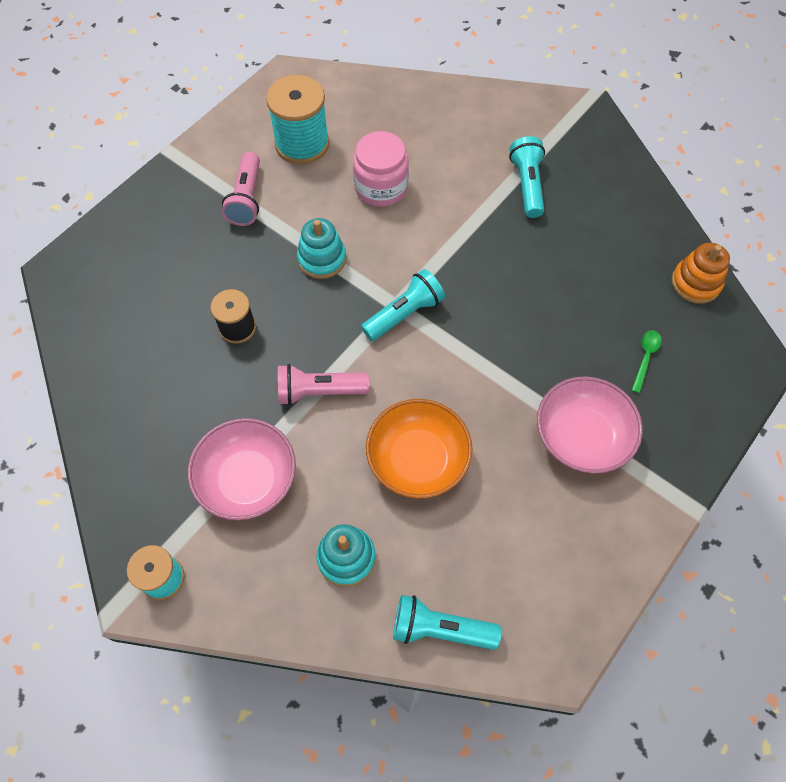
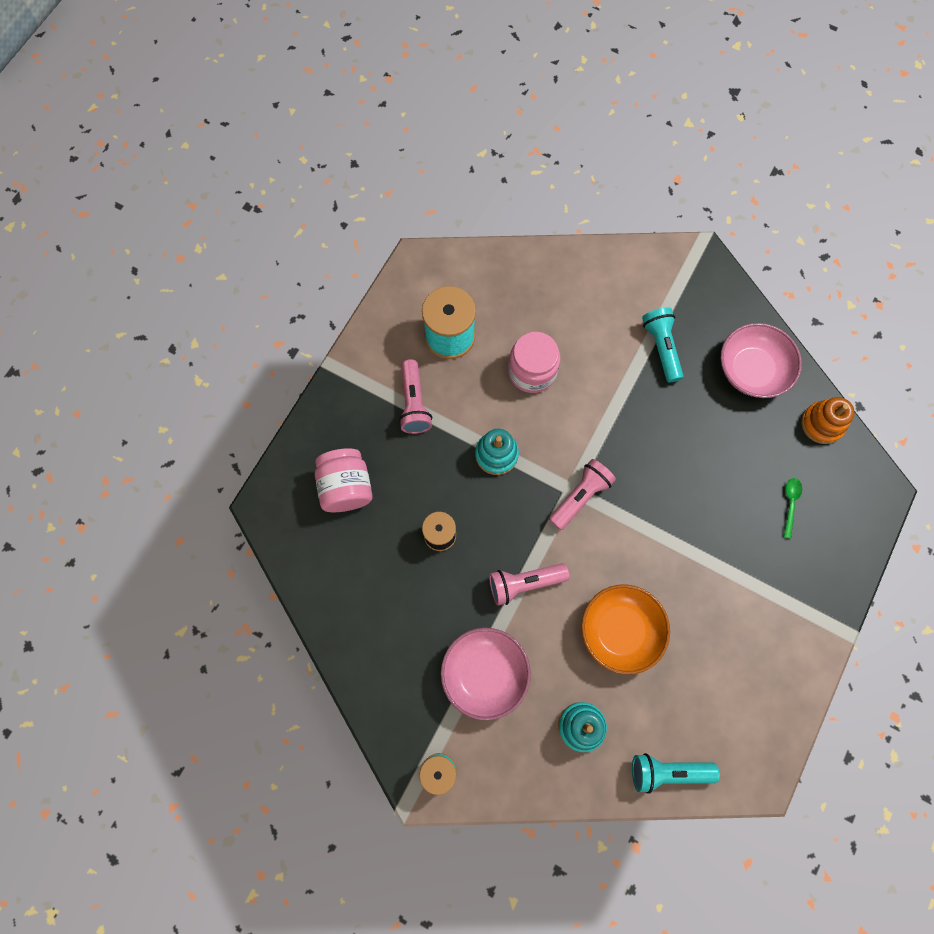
camera: 10 degrees left, 10 degrees up
(150, 266) = (346, 487): none -> pink jar
(404, 314) = (580, 497): turquoise flashlight -> pink flashlight
(582, 436) = (749, 586): pink bowl -> pink bowl (752, 370)

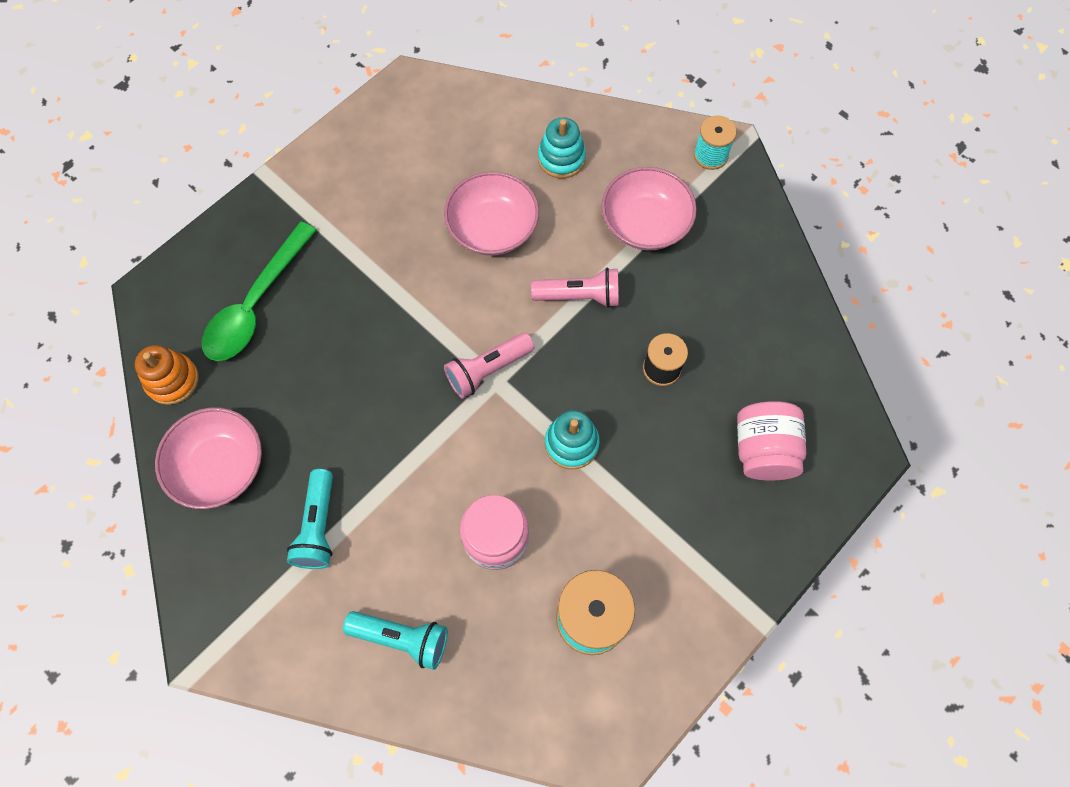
camera: 165 degrees left, 5 degrees down
(414, 403) = (659, 535): pink flashlight -> none
(620, 630) = (493, 228): orange bowl -> pink bowl
(668, 771) = (492, 106): turquoise flashlight -> turquoise flashlight (402, 638)
(790, 504) = (256, 304): green spoon -> green spoon, size x2.40

